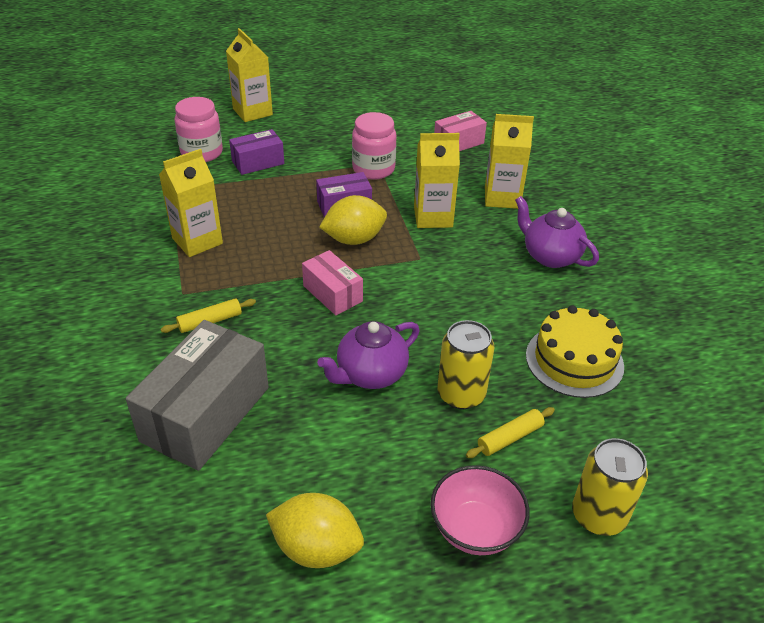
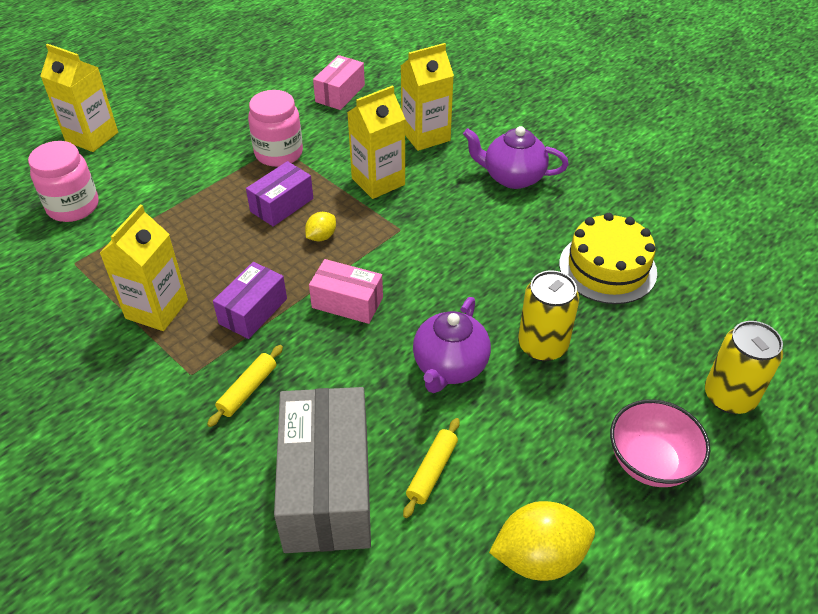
camera: 30 degrees left, 5 degrees up
(258, 162) = (148, 193): purple box -> purple box (253, 311)
(354, 239) = (321, 236): yellow lemon -> yellow lemon, size x0.52
(510, 438) = (612, 365): yellow rolling pin -> yellow rolling pin (432, 471)

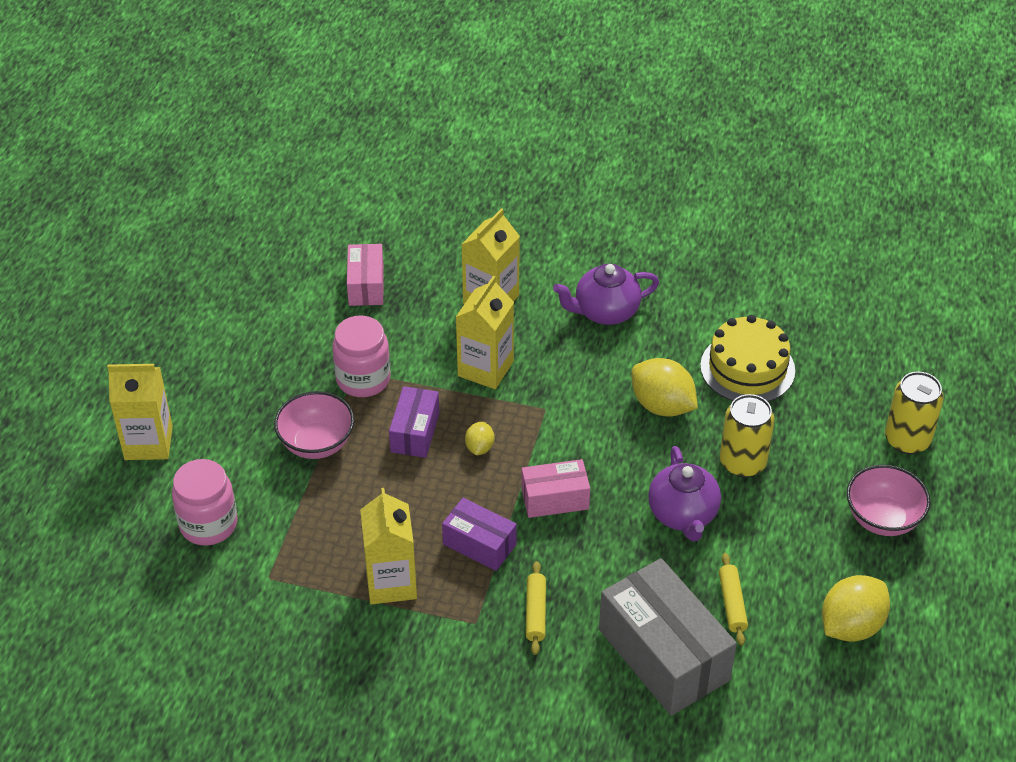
camera: 30 degrees left, 0 degrees up
(203, 183) = (317, 443): none -> pink bowl
(253, 311) = (479, 544): purple box -> purple box turned 60 degrees counterclockwise
(504, 267) = (662, 405): none -> yellow lemon

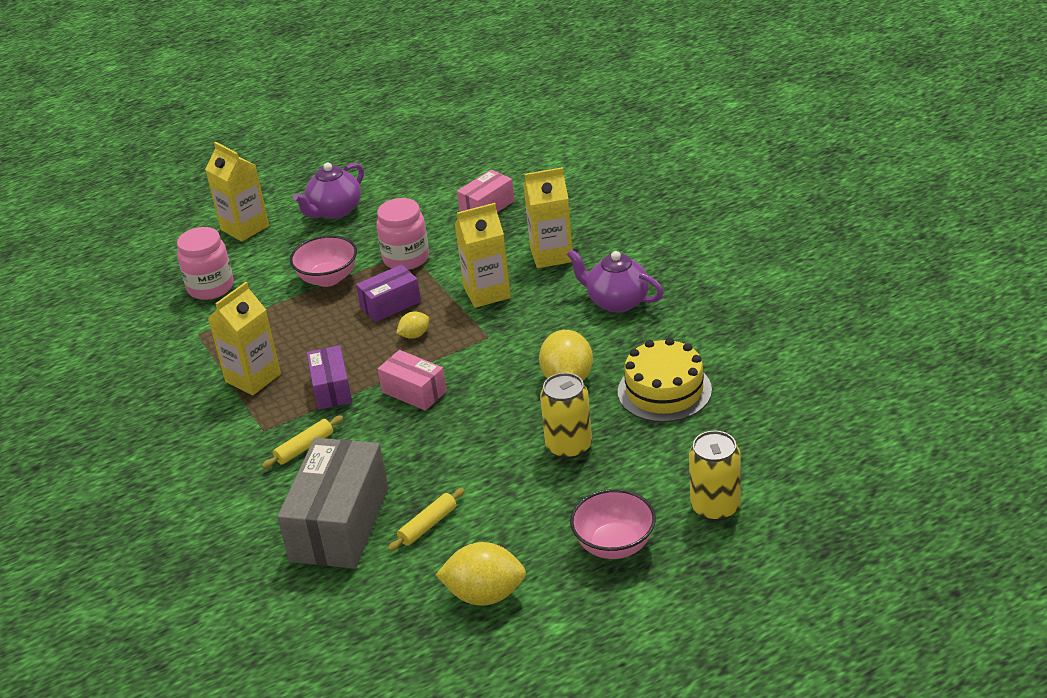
camera: 50 degrees right, 10 degrees down
(683, 515) = (479, 452): purple teapot -> purple teapot (335, 211)

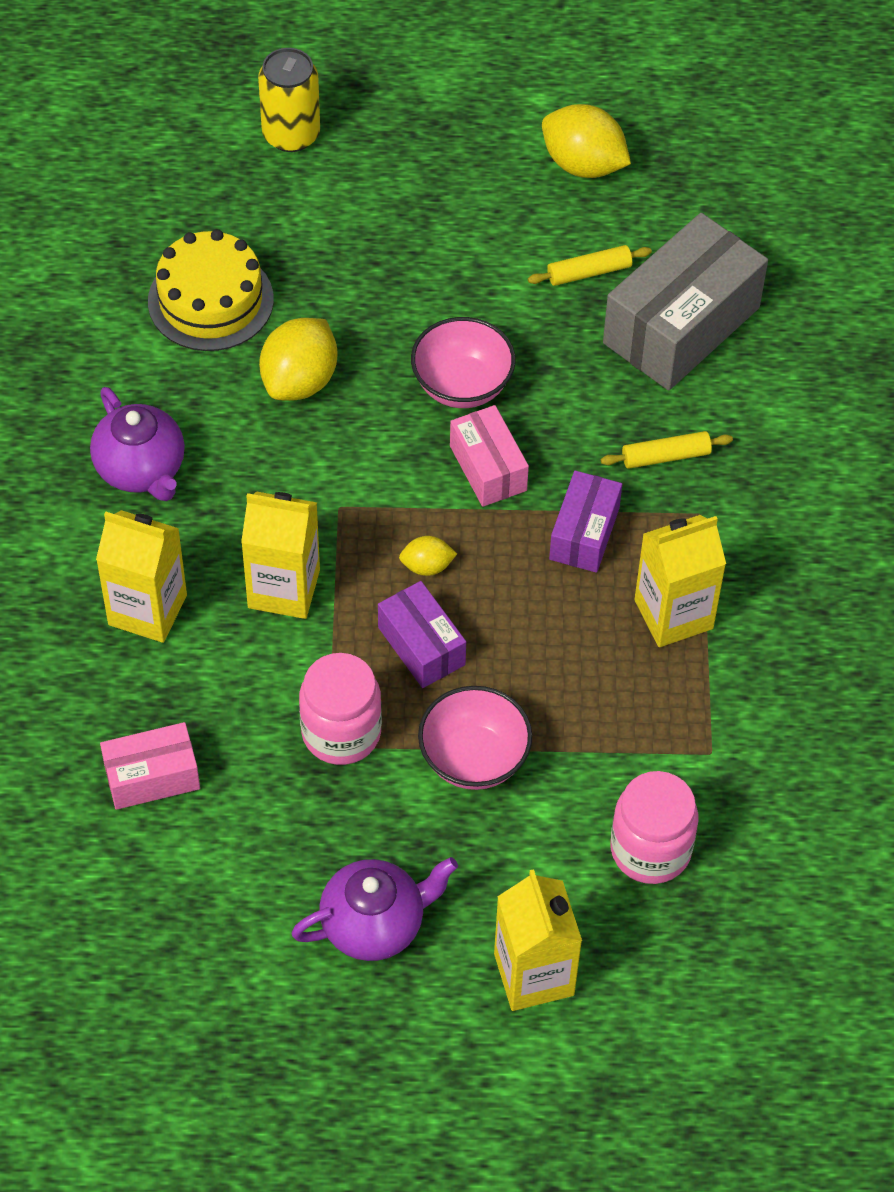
camera: 155 degrees left, 20 degrees up
(390, 304) = (421, 646): purple box -> purple box turned 60 degrees clockwise
(569, 446) = (372, 287): yellow can -> none
(614, 545) = (421, 148): pink bowl -> pink bowl (462, 385)

